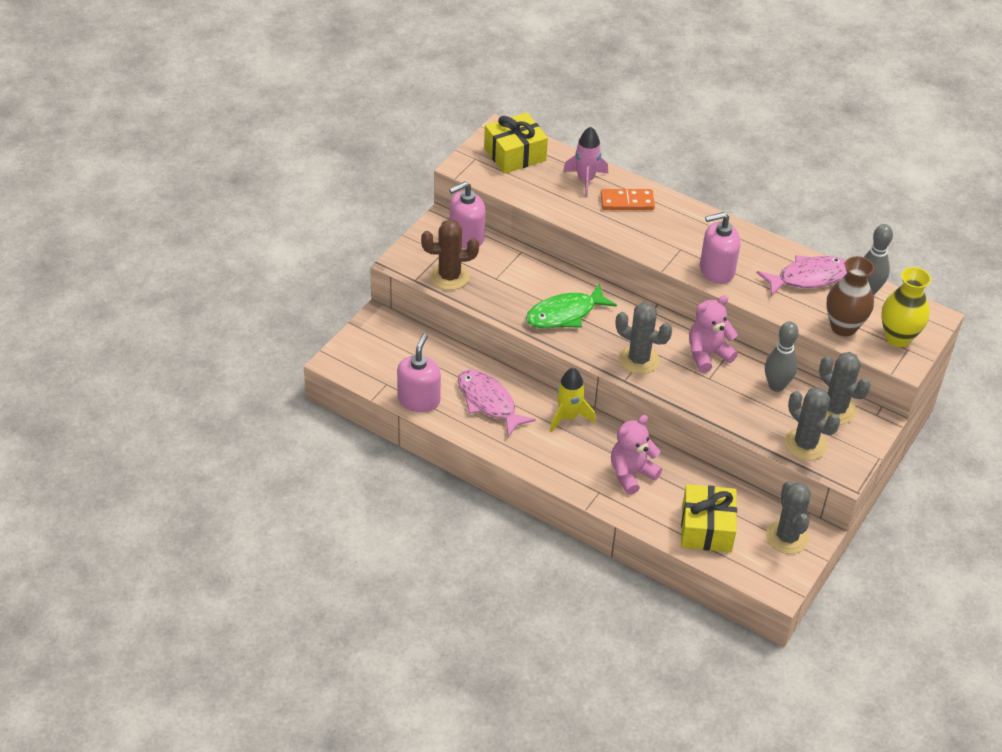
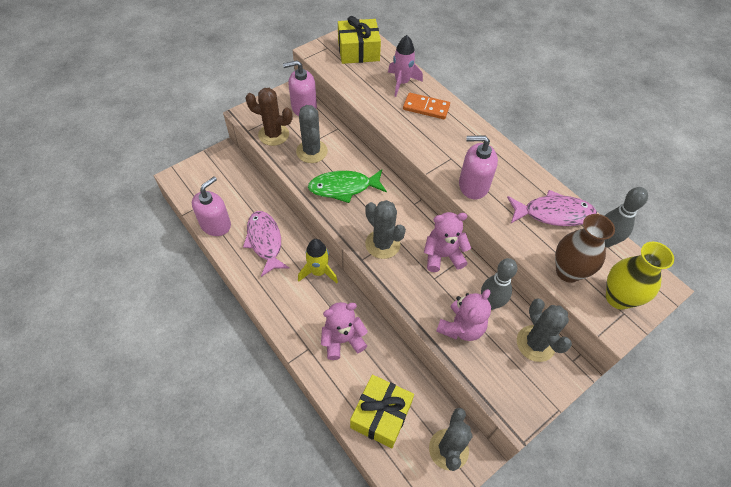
camera: 20 degrees right, 10 degrees up
(757, 415) = (461, 327): none -> pink teddy bear
(805, 444) = (493, 372): grey cactus -> grey cactus (312, 151)

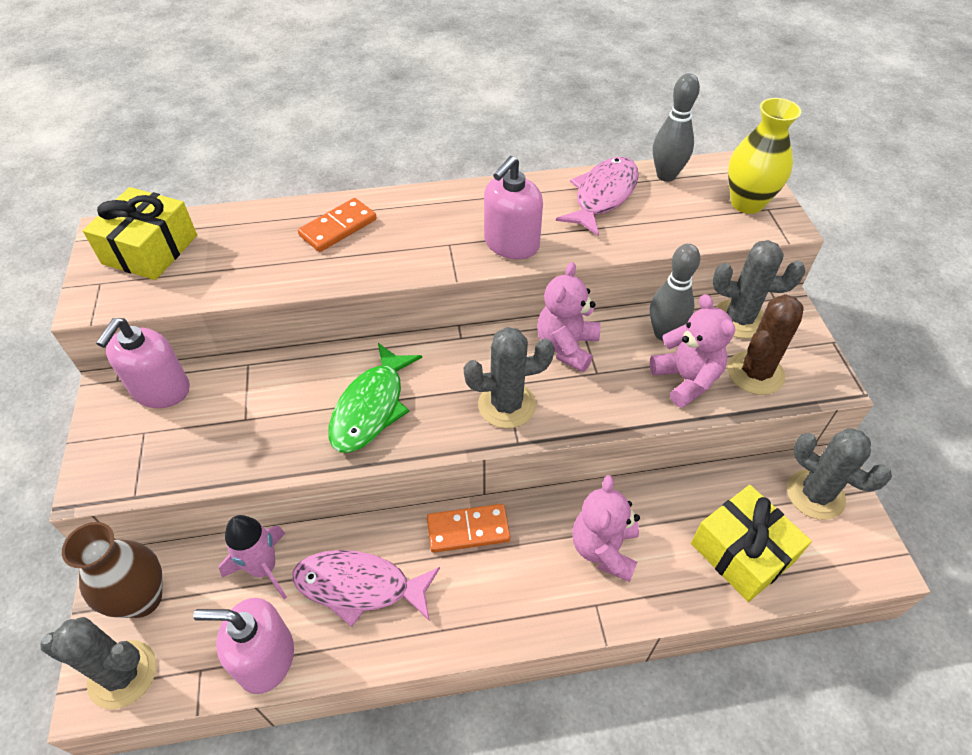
camera: 60 degrees left, 5 degrees down
(215, 224) = (265, 658): pink soap dispenser -> pink soap dispenser turned 60 degrees counterclockwise
(273, 134) = (181, 458): brown cactus -> brown cactus (755, 373)
(312, 151) = (265, 419): grey cactus -> grey cactus (123, 674)
(318, 272) = (468, 530): yellow rocket -> orange domino
(402, 83) = (267, 231): pink rocket -> pink rocket (264, 568)
(568, 272) = (692, 224): brown vase -> brown vase (142, 598)

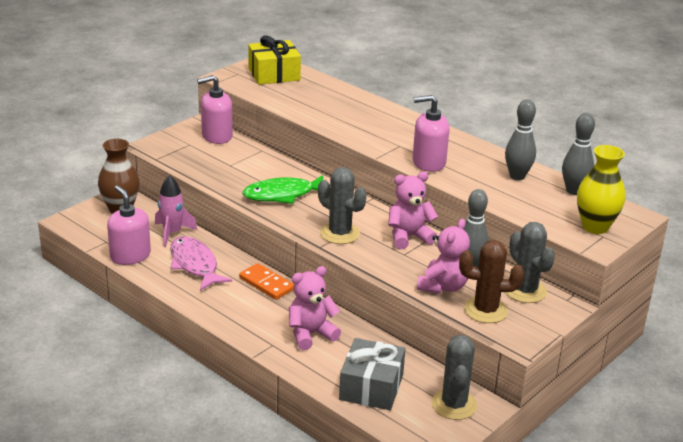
camera: 50 degrees right, 20 degrees down
(123, 674) = (83, 223): grey cactus -> none
(338, 228) = (362, 111): orange domino -> none
(603, 196) = (517, 176): pink fish -> grey bowling pin
(742, 552) = (371, 387): yellow gift -> grey gift

